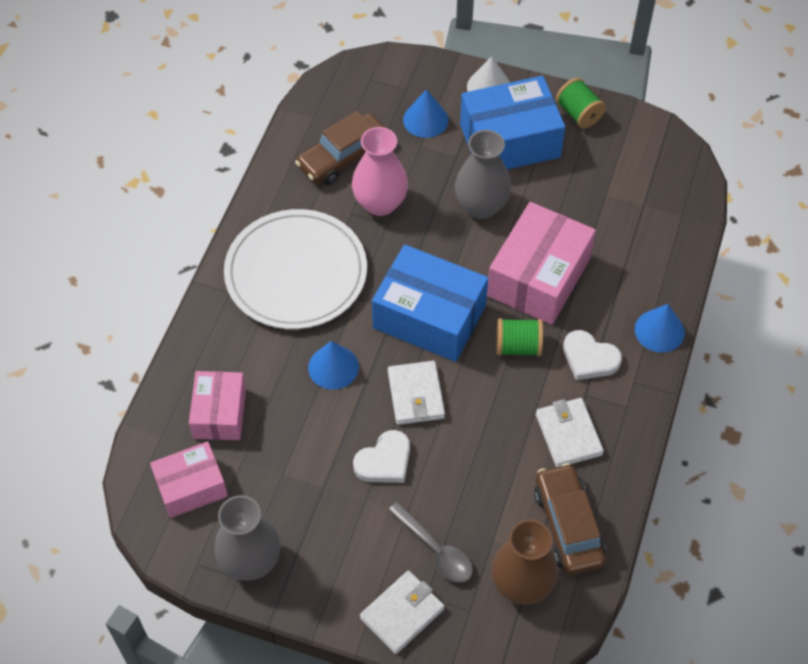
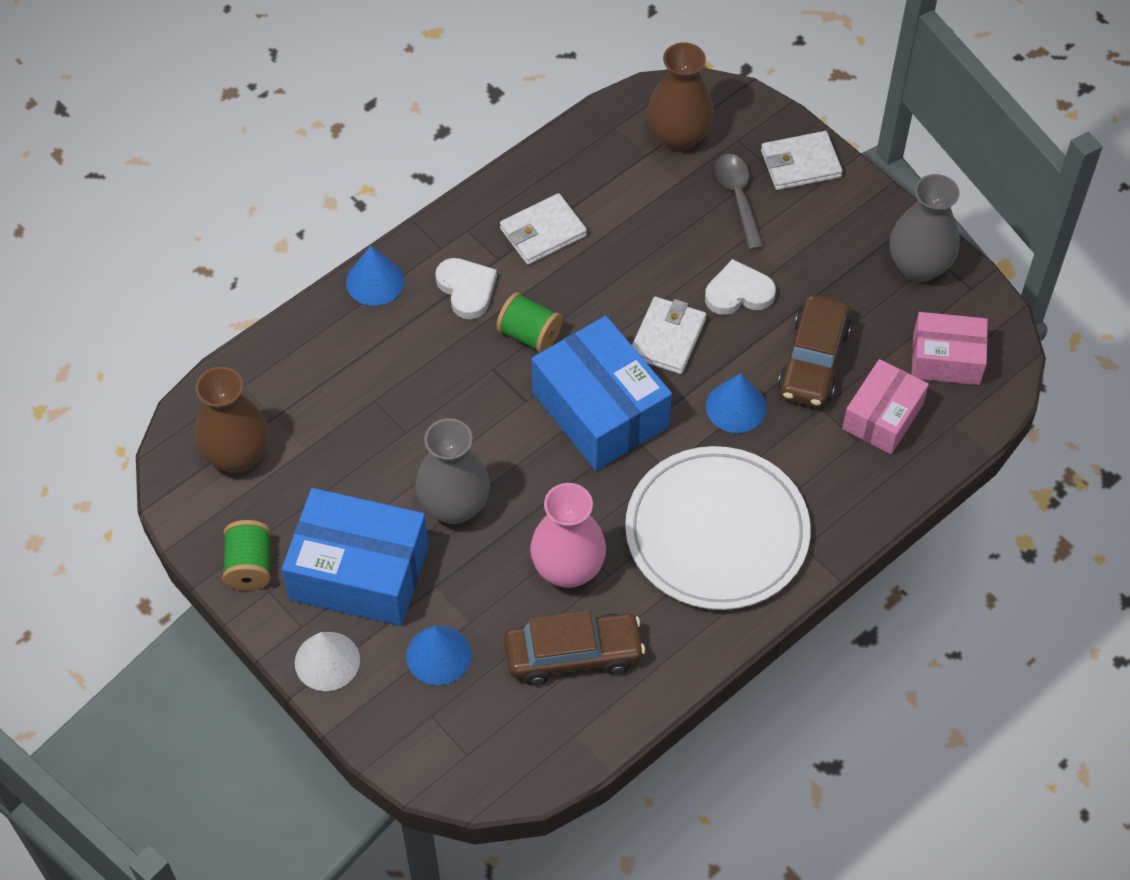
camera: 150 degrees left, 0 degrees up
(538, 277) = (453, 394): pink box -> none
(568, 434) = (543, 232): white wallet -> white wallet turned 45 degrees clockwise
(568, 525) = (602, 161): brown car -> brown car (813, 361)
(644, 170) = (237, 456): none -> brown vase

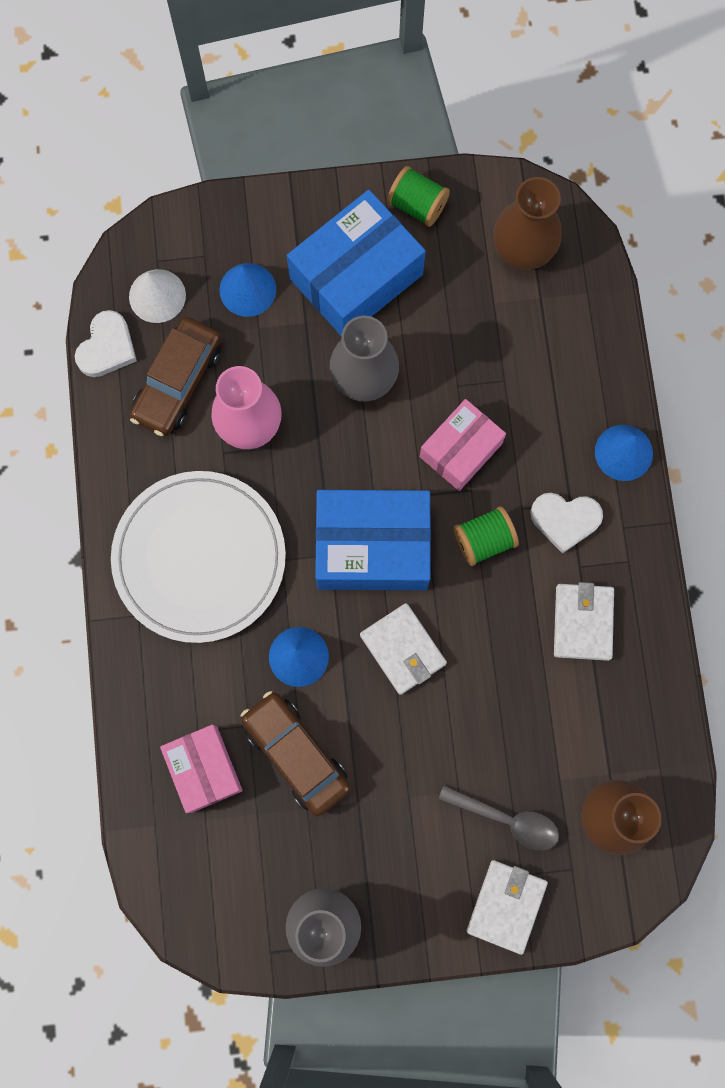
camera: 125 degrees right, 20 degrees up
(327, 661) = (299, 212): white cone -> white cone (157, 296)
(738, 292) = (407, 743): white heart -> white heart (107, 347)
(946, 359) = (218, 869): pink box -> pink box (460, 450)

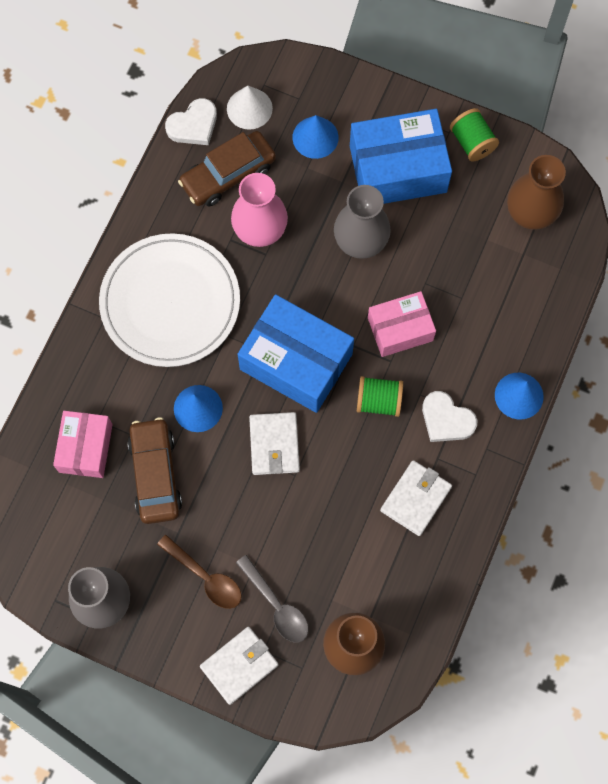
camera: 30 degrees right, 5 degrees down
(415, 833) = (206, 577): none -> brown spoon

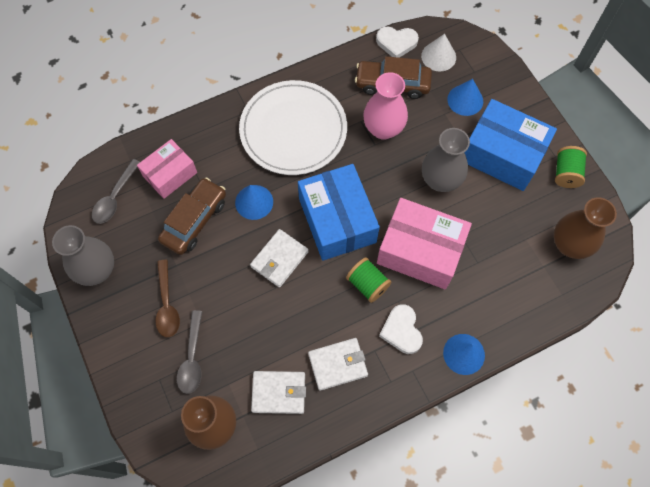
camera: 40 degrees right, 5 degrees down
(51, 517) = (115, 197): none -> grey spoon
(239, 665) = (136, 376): white wallet -> white wallet (279, 393)
(400, 329) = (420, 251): pink box -> pink box, size x1.62

